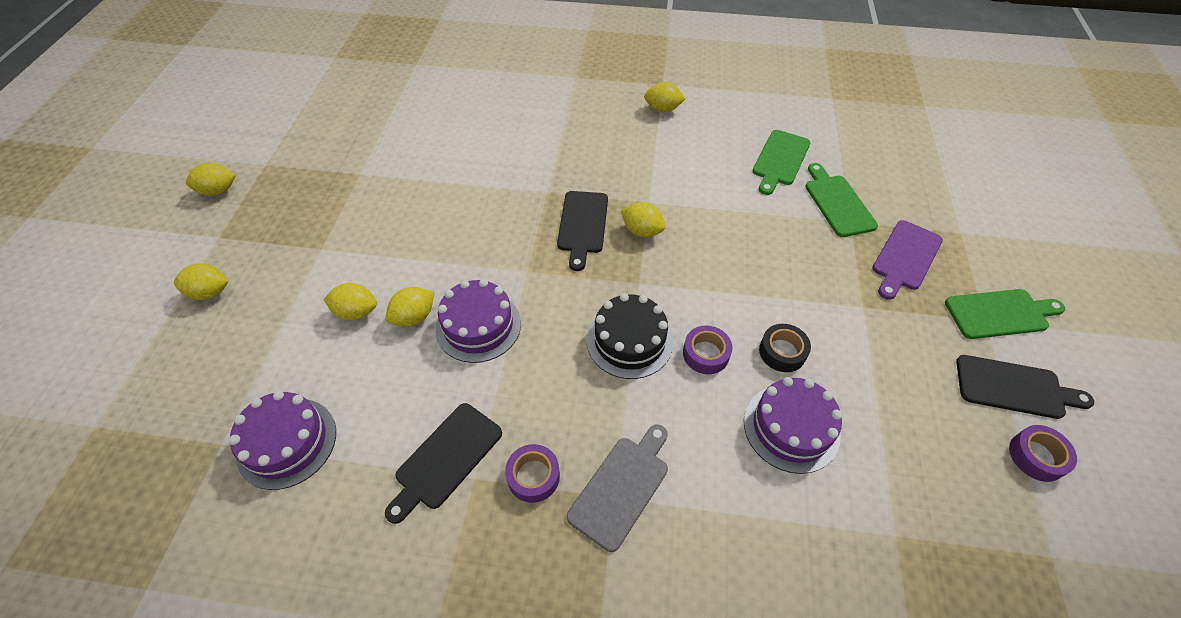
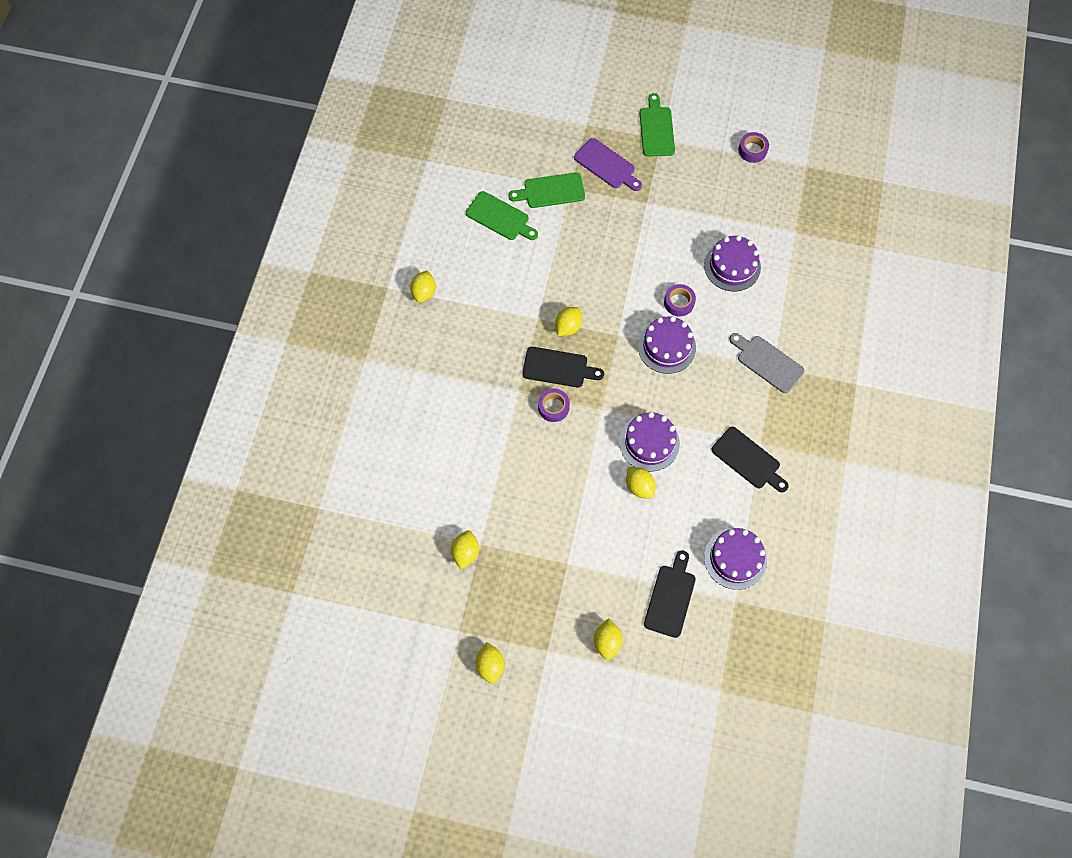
camera: 85 degrees left, 15 degrees up
(356, 312) = (632, 528): yellow lemon -> yellow lemon (465, 552)
(533, 476) = (760, 410): purple tape -> purple tape (553, 407)
(629, 341) = (666, 347): black cake -> purple cake
(782, 352) = (679, 258): black tape -> none
(1014, 388) = (709, 143): black cutting board -> black cutting board (670, 597)

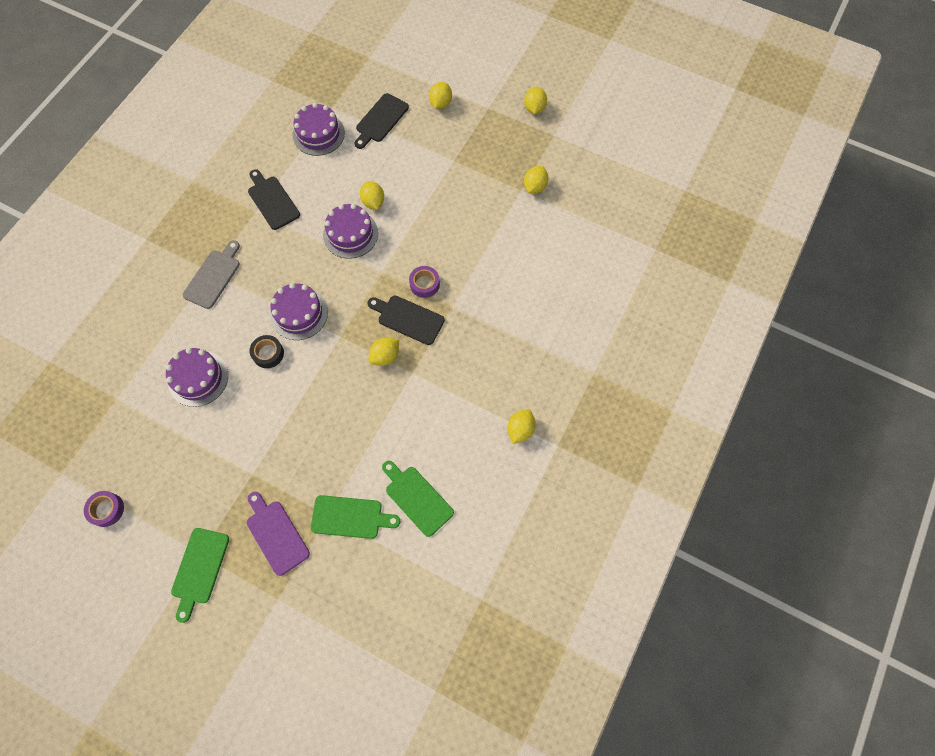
camera: 165 degrees left, 0 degrees up
(679, 302) = (268, 353): purple tape -> black tape
(767, 362) = (213, 276): grey cutting board -> grey cutting board turned 120 degrees counterclockwise

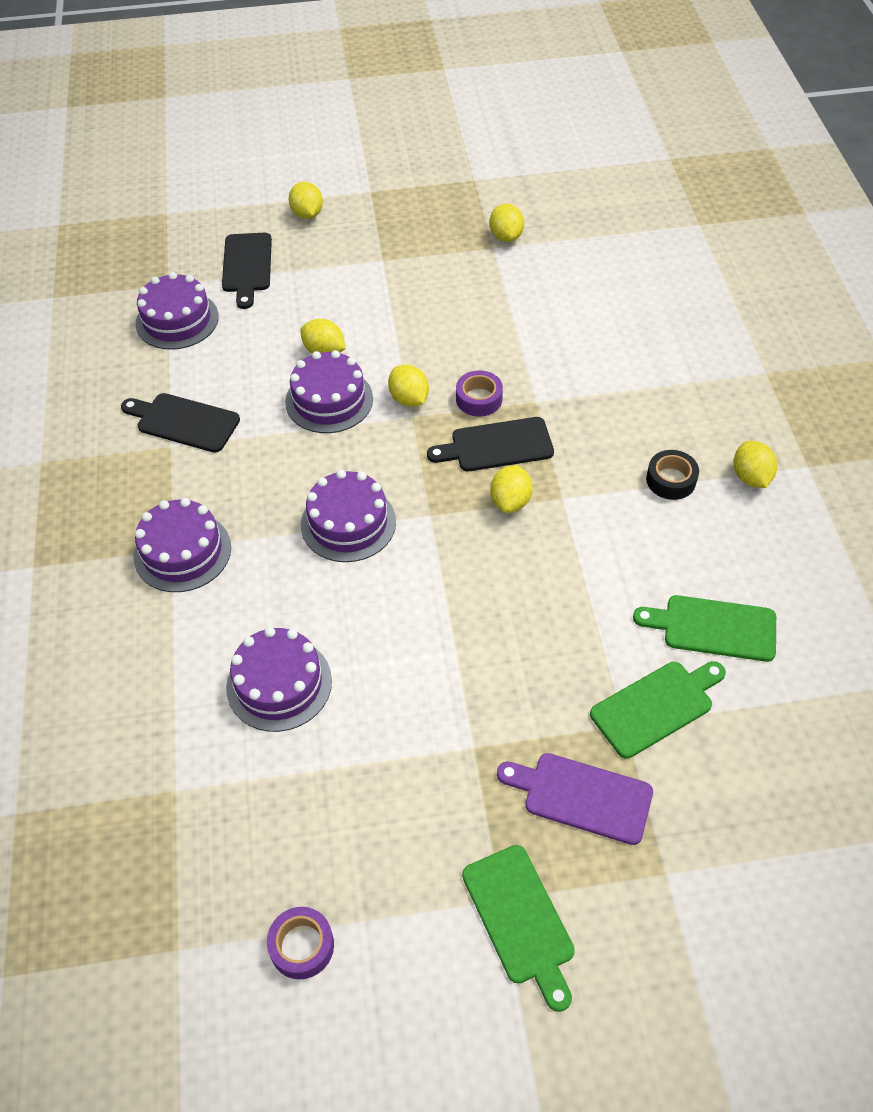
camera: 35 degrees left, 15 degrees down
(213, 276) = (182, 552): grey cutting board -> purple cake
(268, 353) = (351, 593): black tape -> black tape (671, 480)
(534, 108) = (425, 166): yellow lemon -> yellow lemon (409, 399)

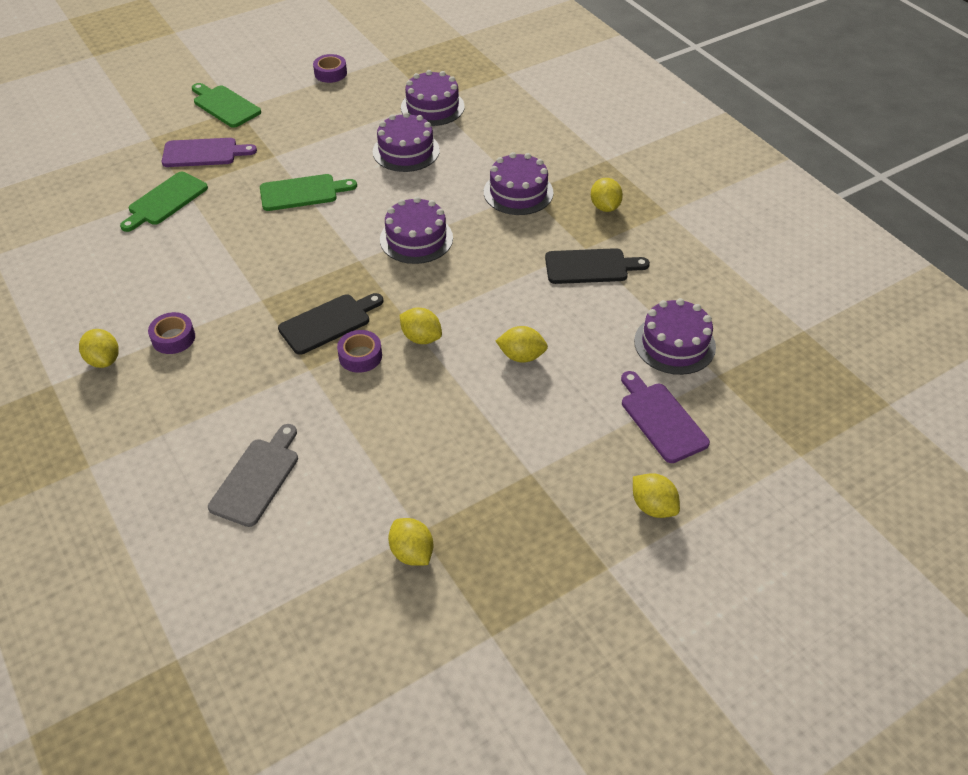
camera: 155 degrees right, 5 degrees down
(247, 266) = (661, 419): black cutting board -> purple cutting board
(329, 400) = (488, 317): purple cake -> purple cake (432, 107)
(510, 501) = (301, 286): yellow lemon -> yellow lemon (605, 207)
(613, 320) = (257, 478): none -> grey cutting board
(671, 480) = (173, 338): black tape -> purple tape
(713, 628) = (130, 250): green cutting board -> green cutting board (302, 192)

